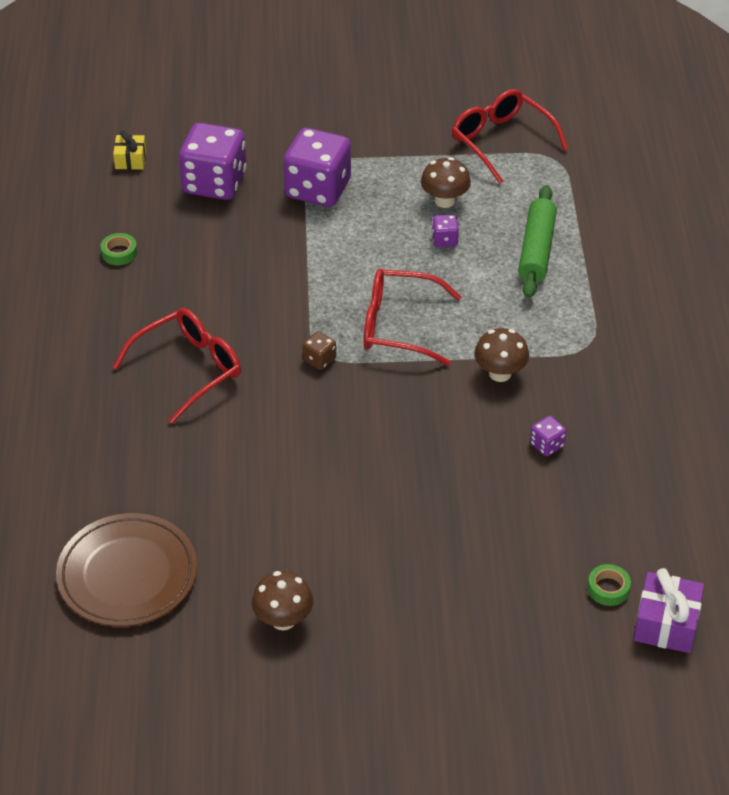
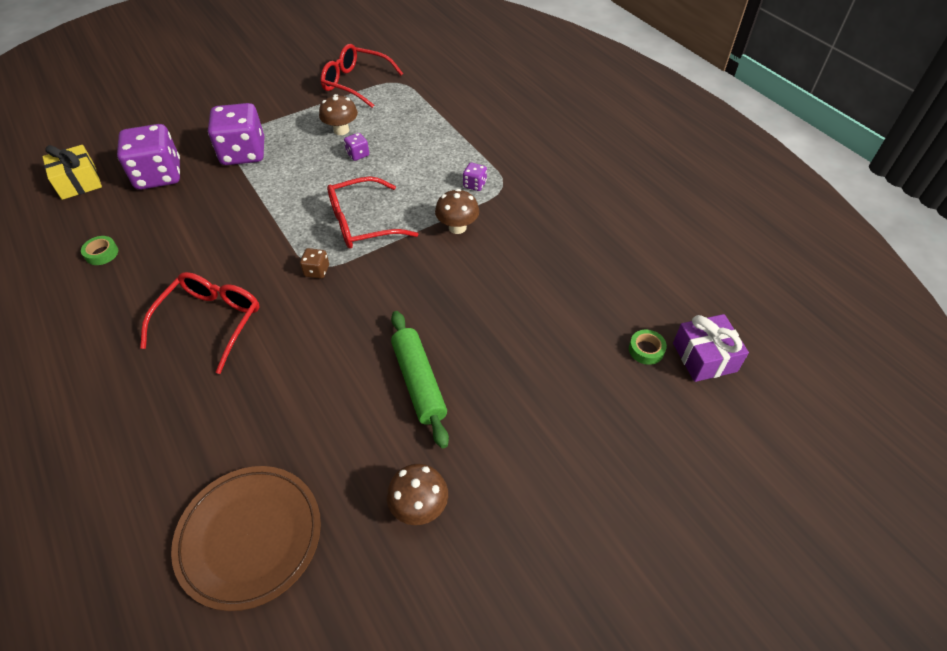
camera: 30 degrees left, 5 degrees up
(130, 160) = (79, 182): yellow gift -> yellow gift, size x1.59
(536, 250) = (425, 139): green rolling pin -> green rolling pin (418, 382)
(547, 445) = (525, 263): purple dice -> purple dice (474, 184)

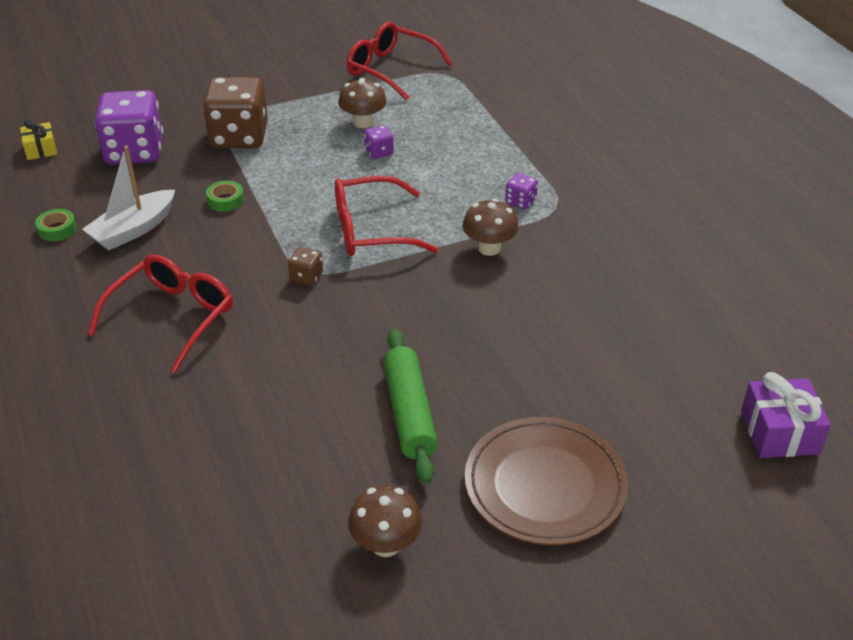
camera: 10 degrees right, 10 degrees down
(79, 182) = (41, 149): yellow gift -> yellow gift, size x0.63
(167, 246) = (133, 230): none -> white boat
(243, 153) = (239, 137): purple dice -> brown dice
(250, 537) = (183, 546): brown plate -> brown plate (545, 485)
(646, 350) = (704, 414): green tape -> green tape (225, 200)

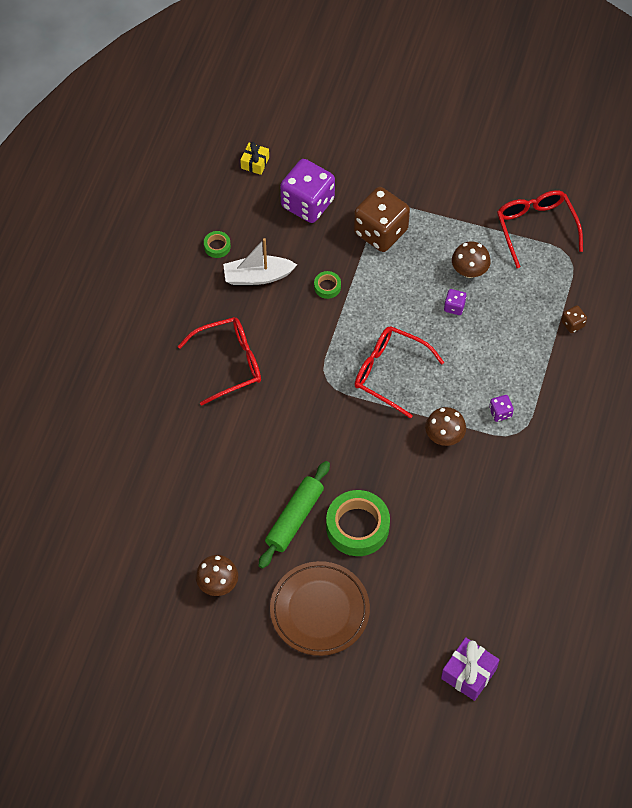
camera: 40 degrees right, 20 degrees up
(306, 277) = (322, 384): brown dice -> brown dice (573, 324)
(491, 376) = (357, 527): none -> green tape

